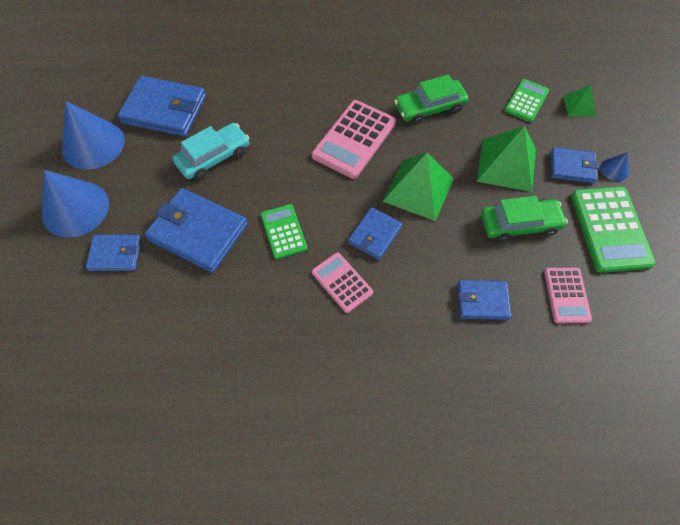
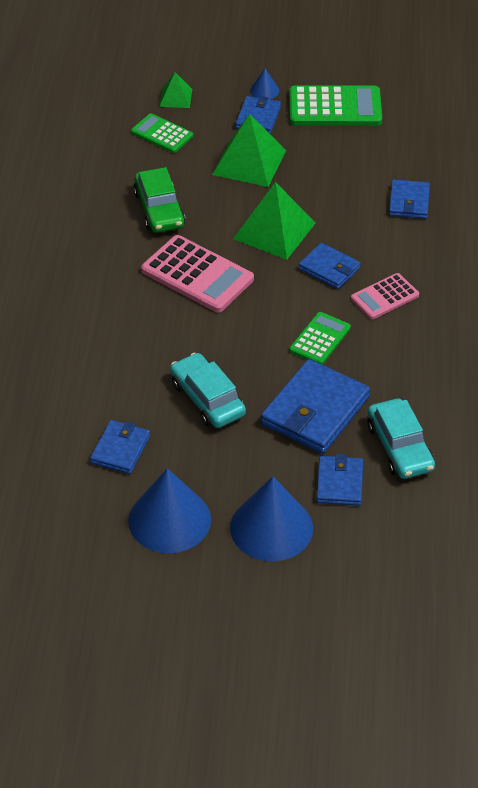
camera: 85 degrees left, 15 degrees down
(152, 300) = (399, 447): none -> turquoise car
(164, 110) = (120, 449): blue wallet -> blue wallet, size x0.58
(283, 232) = (320, 339): green calculator -> green calculator turned 135 degrees clockwise
(519, 224) = (325, 165): green car -> none
(566, 295) = (404, 148): pink calculator -> none

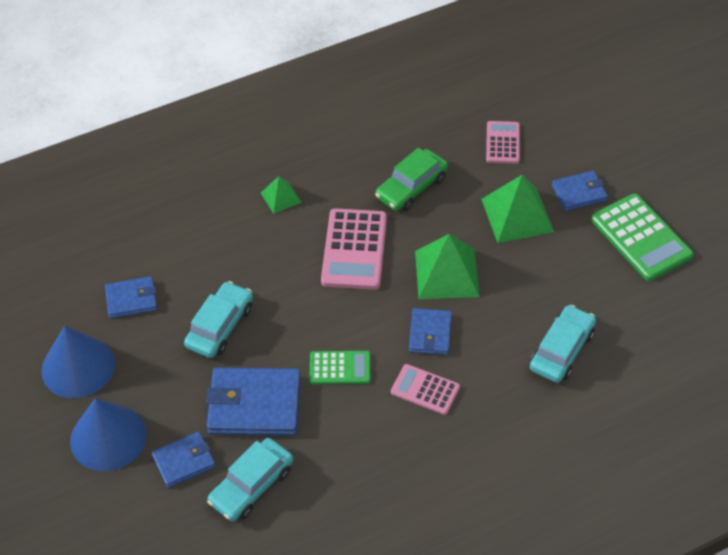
camera: 60 degrees right, 5 degrees up
(162, 134) = (502, 143): green calculator -> pink calculator
(175, 97) = (555, 128): green pyramid -> green pyramid (280, 197)
(264, 90) = (618, 179): blue cone -> none
(409, 202) = (562, 350): blue wallet -> turquoise car

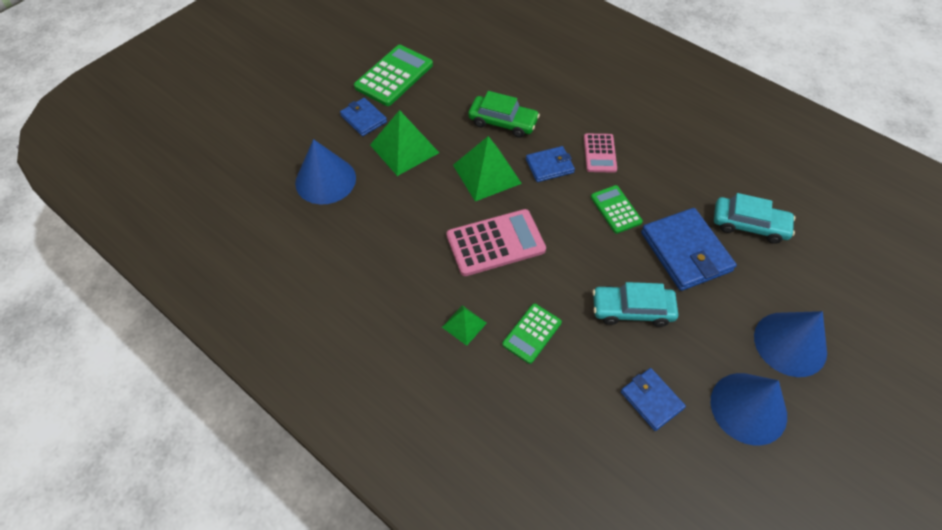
camera: 115 degrees left, 5 degrees up
(184, 461) = (766, 277): blue wallet -> none
(243, 241) = (532, 333): none -> green calculator
(411, 187) = (405, 227): green car -> green car (503, 122)
(502, 143) = (325, 180): pink calculator -> blue cone
(562, 350) = (519, 92): turquoise car -> none

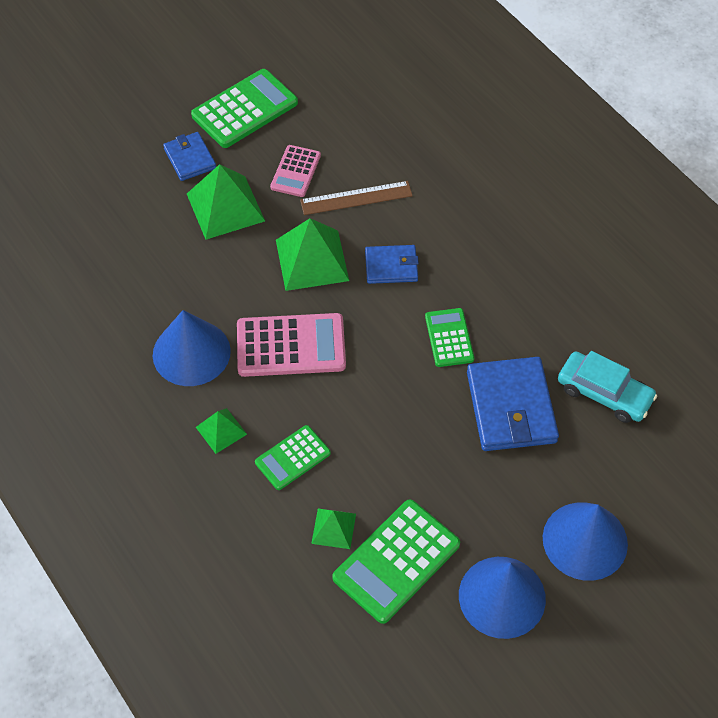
camera: 15 degrees right, 0 degrees up
(325, 180) = (121, 227): blue cone -> blue cone (191, 352)
(503, 122) = (356, 198): green car -> brown ruler
(589, 385) = (333, 528): none -> green pyramid
(599, 153) = (459, 264): pink calculator -> pink calculator (295, 171)
(632, 310) = (417, 459): turquoise car -> none
(651, 400) = (396, 561): blue wallet -> green calculator

